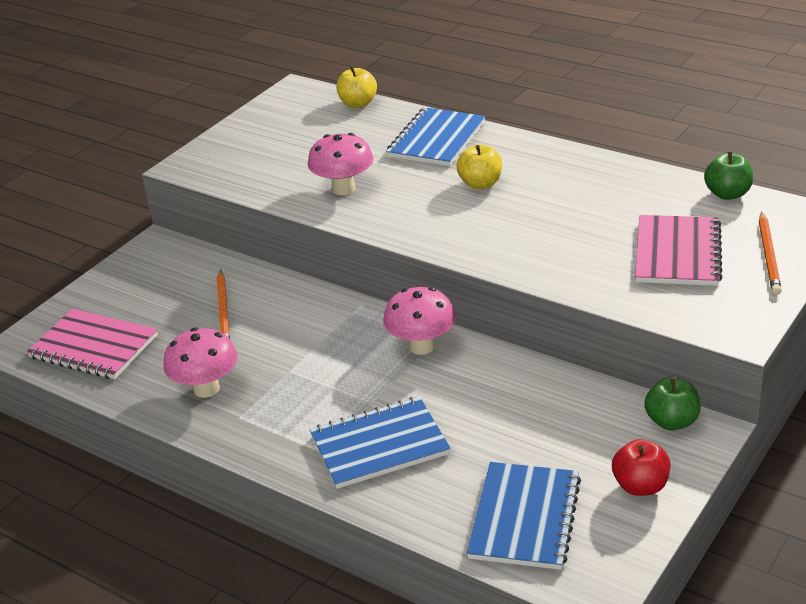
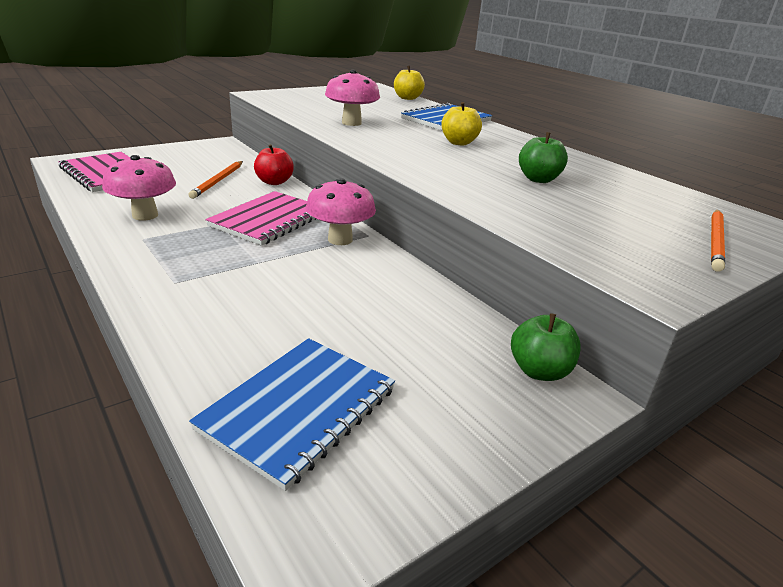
camera: 15 degrees right, 5 degrees down
(379, 445) = (227, 293): blue notebook -> none
(640, 486) = (461, 425): red apple -> red apple (274, 182)
(677, 253) = (612, 216): pink notebook -> pink notebook (269, 220)
(727, 194) = (683, 195): green apple -> green apple (538, 179)

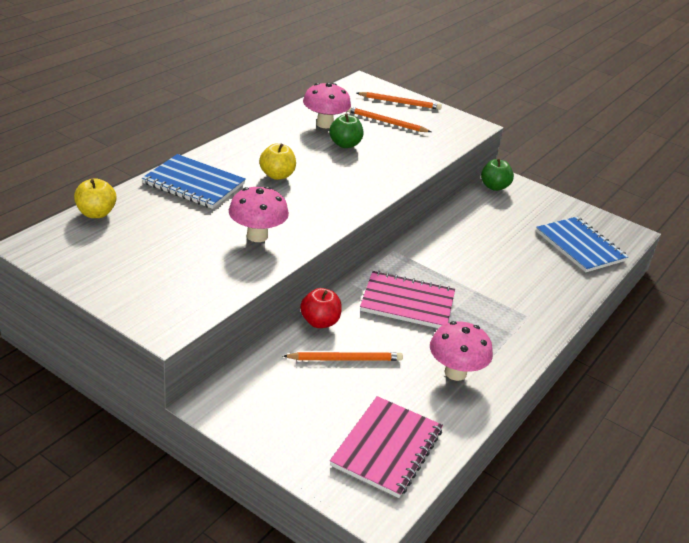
camera: 110 degrees left, 5 degrees up
(299, 409) = (580, 246): blue notebook -> blue notebook turned 45 degrees clockwise
(340, 239) = (411, 262): pink mushroom -> pink mushroom (324, 124)
(624, 215) = (386, 122): none -> orange pencil

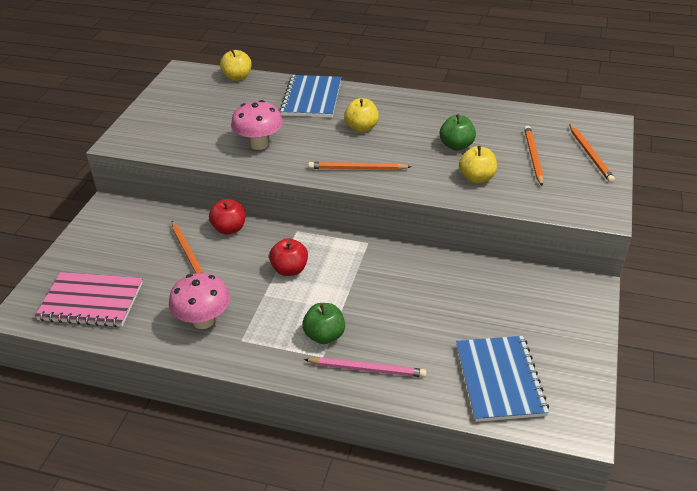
camera: 75 degrees right, 5 degrees up
(324, 124) = (483, 126): pink mushroom -> none
(344, 198) = (357, 169): none -> orange pencil
(399, 152) = (476, 178): none -> yellow apple
(407, 302) = (289, 270): pink notebook -> red apple
(494, 187) = (564, 285): green apple -> green apple (324, 336)
(550, 299) = (367, 369): none -> pink pencil
(580, 246) = (499, 380): blue notebook -> blue notebook turned 45 degrees counterclockwise

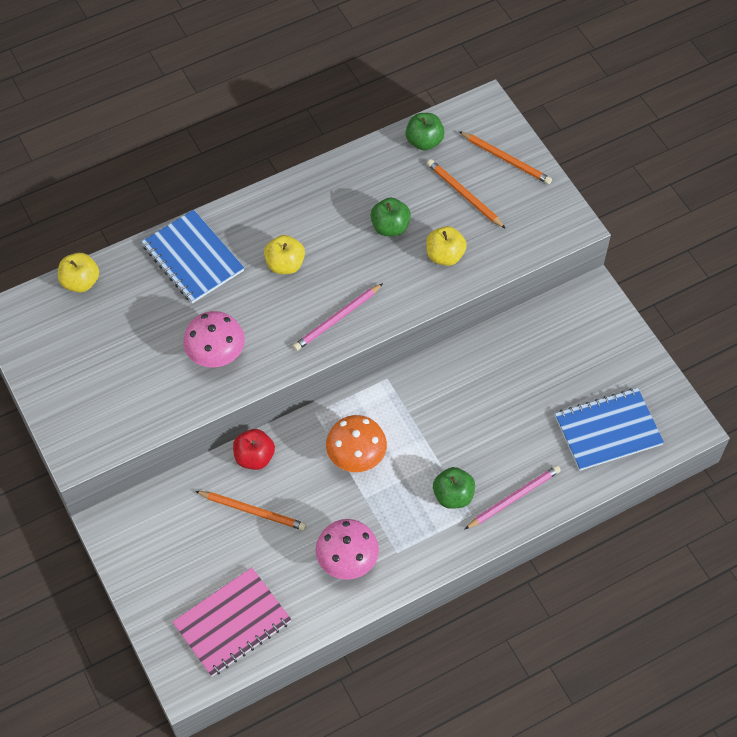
camera: 45 degrees left, 20 degrees up
(289, 270) = (356, 457): red apple -> orange mushroom
(357, 169) = (337, 319): orange pencil -> pink pencil
(499, 380) = (608, 430): blue notebook -> blue notebook turned 60 degrees counterclockwise
(537, 119) = (424, 141): none -> green apple

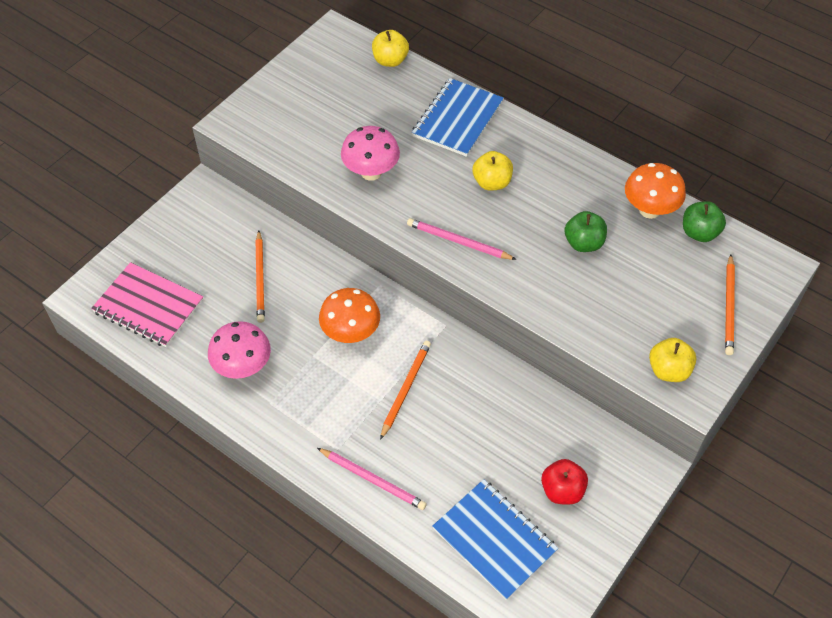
camera: 65 degrees right, 5 degrees down
(254, 457) = (313, 259): red apple -> red apple (562, 490)
(381, 163) = (649, 210): none -> orange mushroom
(445, 255) = (580, 298): yellow apple -> yellow apple (668, 370)
(453, 496) = (349, 426): green apple -> none
(464, 195) = (661, 288): orange pencil -> orange pencil (405, 389)

